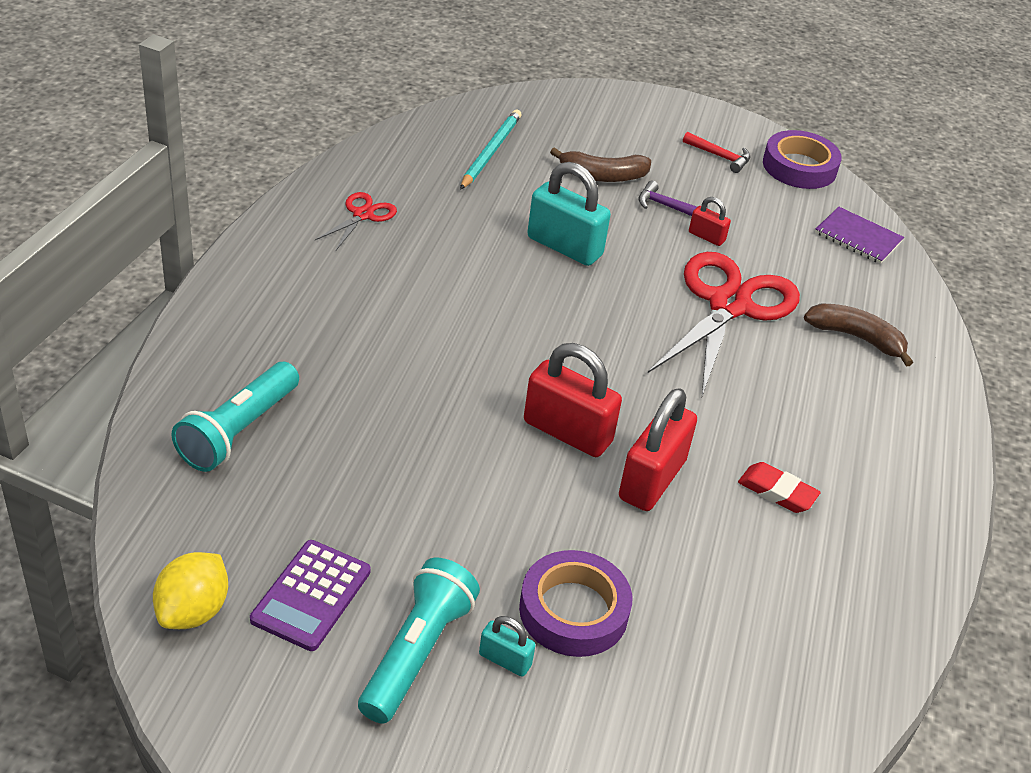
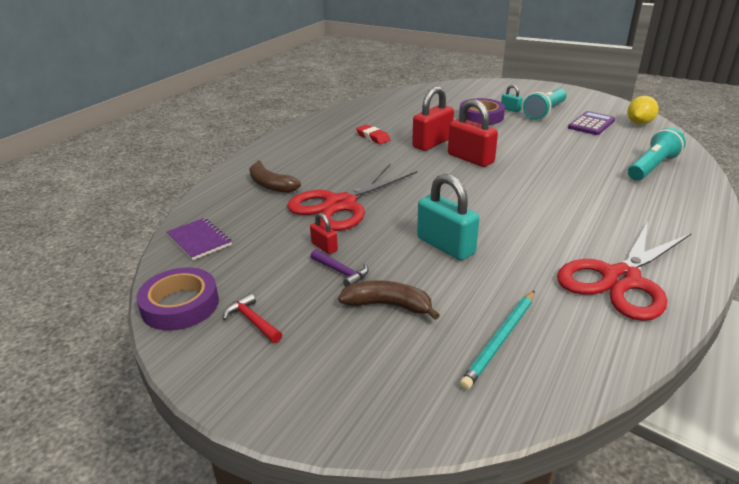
camera: 160 degrees left, 10 degrees down
(363, 215) = (621, 279): red scissors -> red scissors, size x2.15

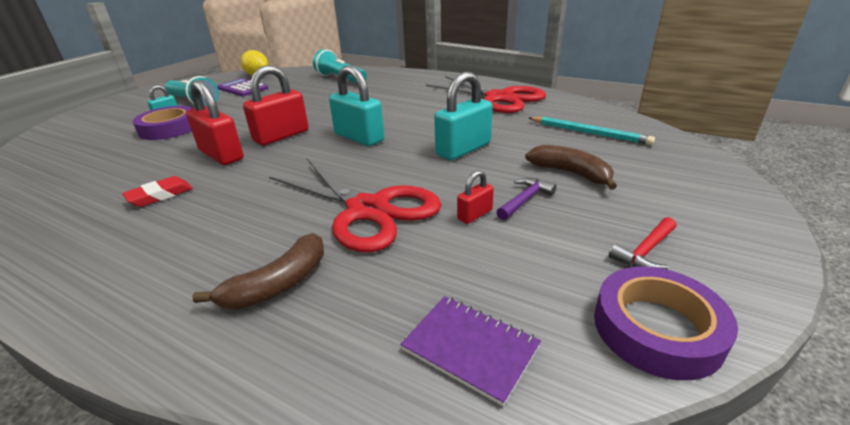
camera: 90 degrees left, 0 degrees up
(199, 240) = (470, 348): purple notebook -> purple notebook turned 75 degrees clockwise
(388, 305) = (570, 173): brown banana -> brown banana turned 120 degrees clockwise
(470, 192) = (359, 137): none -> turquoise padlock

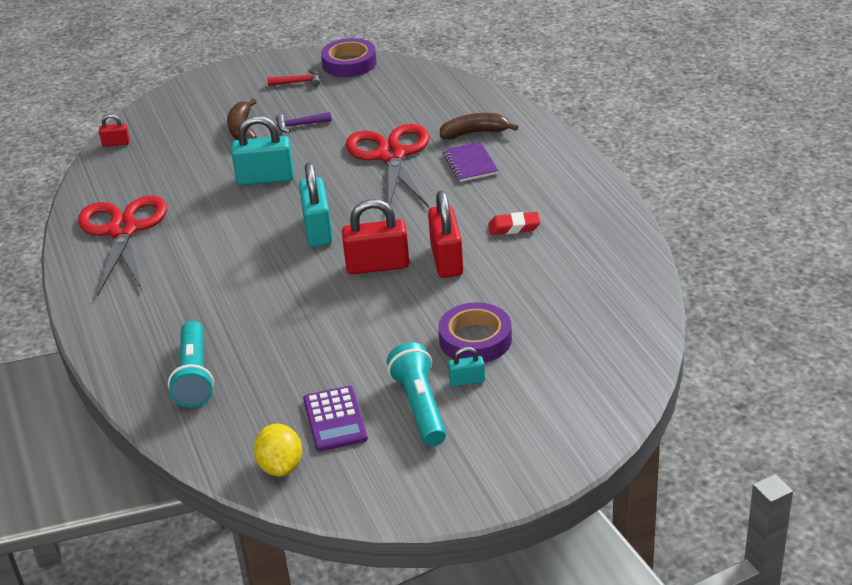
camera: 140 degrees left, 5 degrees up
(470, 348) = (421, 83): purple notebook -> purple notebook (470, 163)
(475, 215) = (339, 128): red padlock -> red padlock (116, 143)
(589, 133) = (158, 154): turquoise pencil -> none

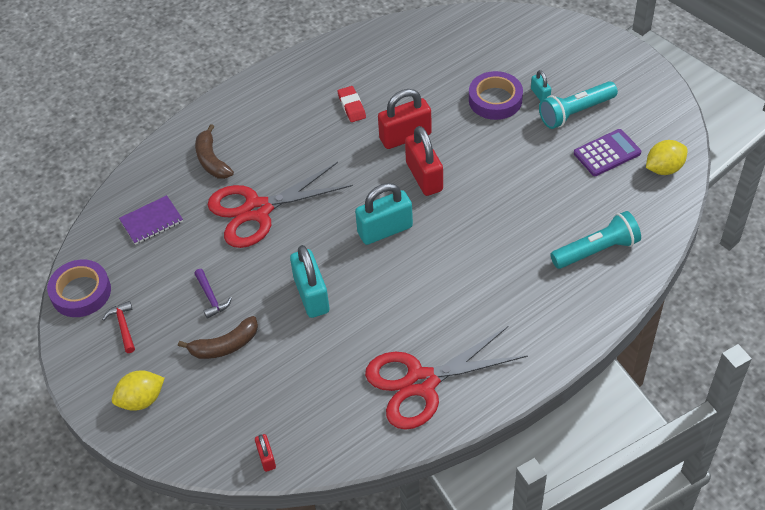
camera: 105 degrees left, 15 degrees up
(217, 89) = (141, 400): none -> yellow lemon
(470, 163) = (263, 152): purple notebook -> purple notebook (151, 221)

